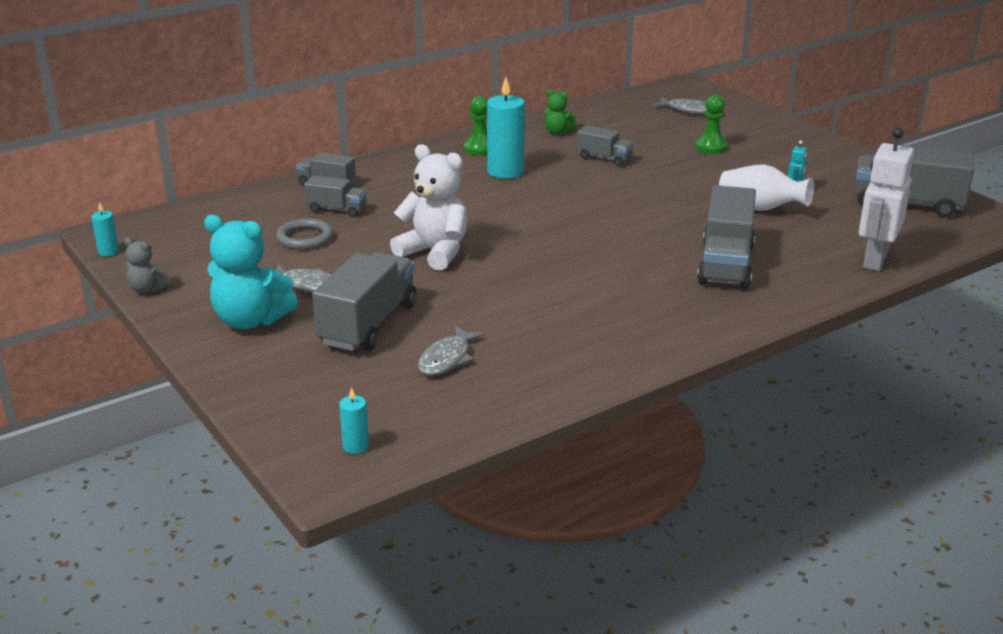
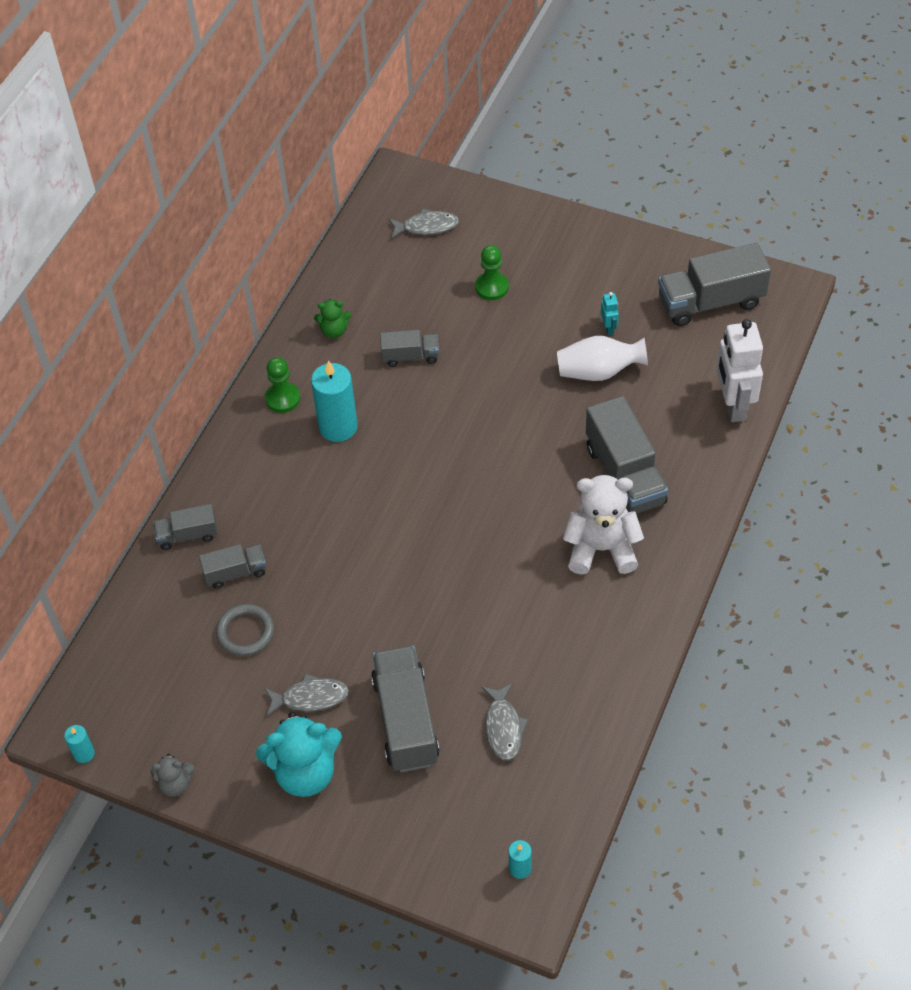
camera: 30 degrees left, 25 degrees up
(434, 252) = (377, 590): white teddy bear -> white teddy bear (601, 549)

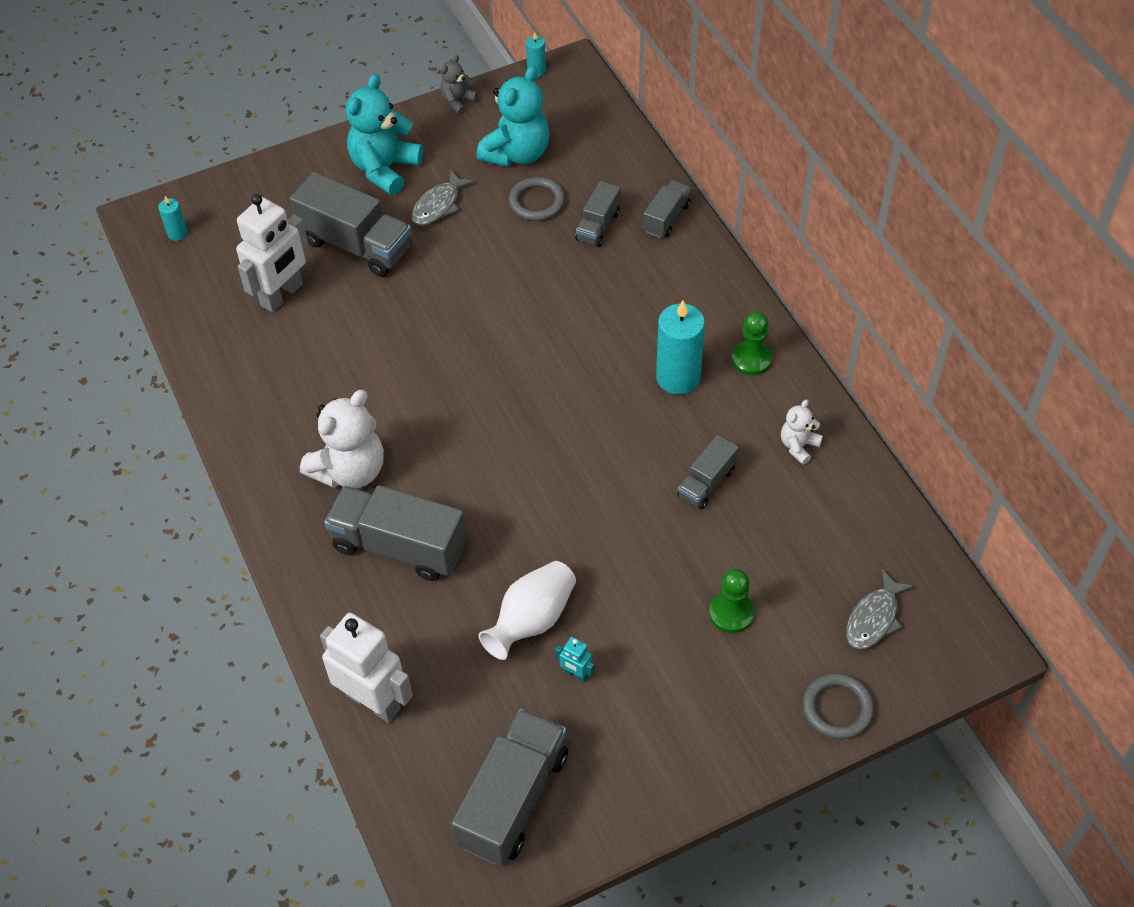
camera: 130 degrees right, 0 degrees up
(202, 688) = (517, 153): none -> turquoise teddy bear
(334, 331) = (798, 446): green teddy bear -> white teddy bear
(502, 209) = (837, 708): none -> grey ring
(503, 727) = (282, 295): grey fish -> white robot

